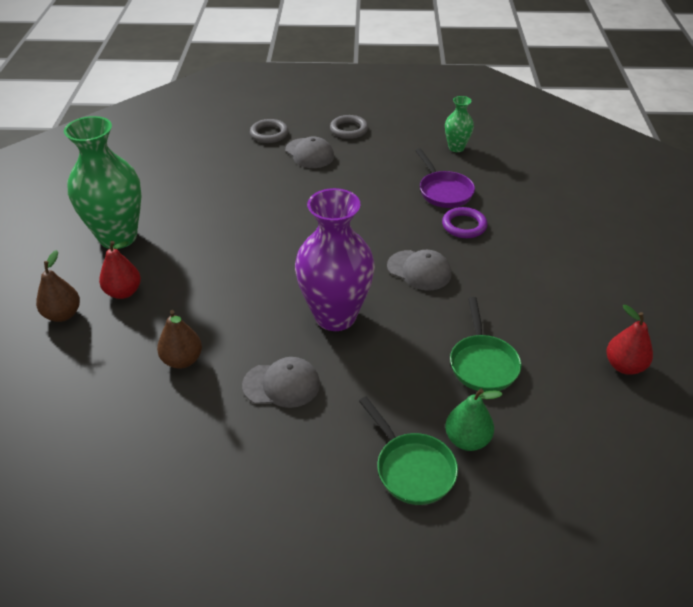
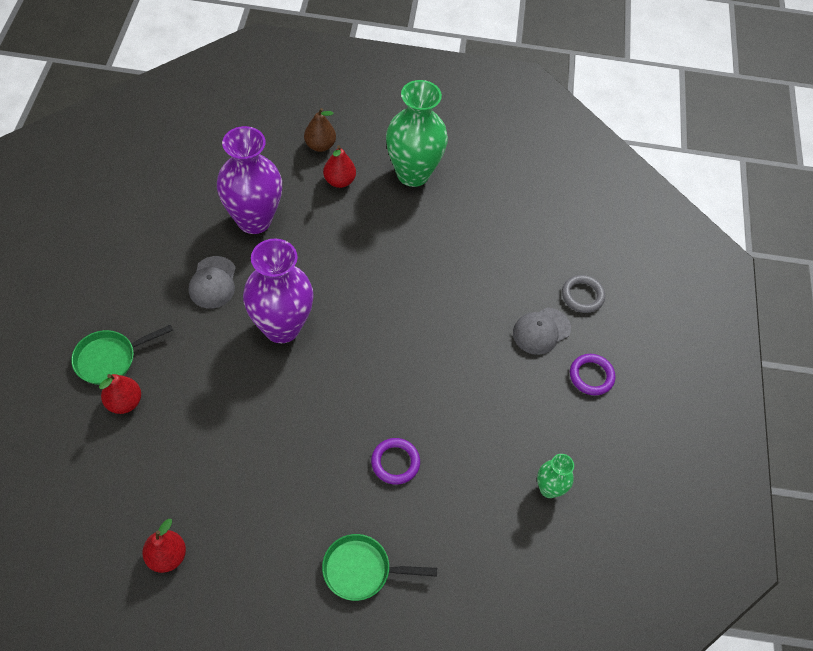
camera: 90 degrees right, 15 degrees up
(182, 360) = (254, 220): brown pear -> purple vase
(349, 129) = (591, 376): grey ring -> purple ring
(419, 270) = (330, 405): grey cap -> none
(444, 191) = (459, 455): purple pan -> none
(467, 439) = (124, 402): green pear -> red pear
(482, 364) = (199, 433): green pan -> green pan (361, 570)

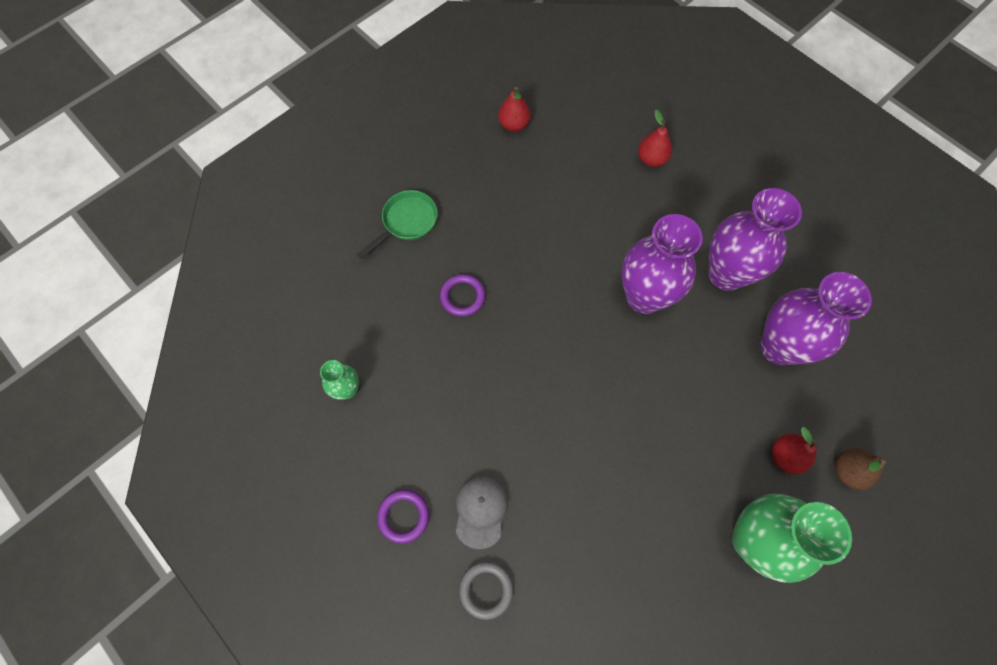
camera: 135 degrees right, 10 degrees up
(110, 359) = (697, 169): green pan -> none
(213, 282) = (726, 274): grey cap -> purple vase

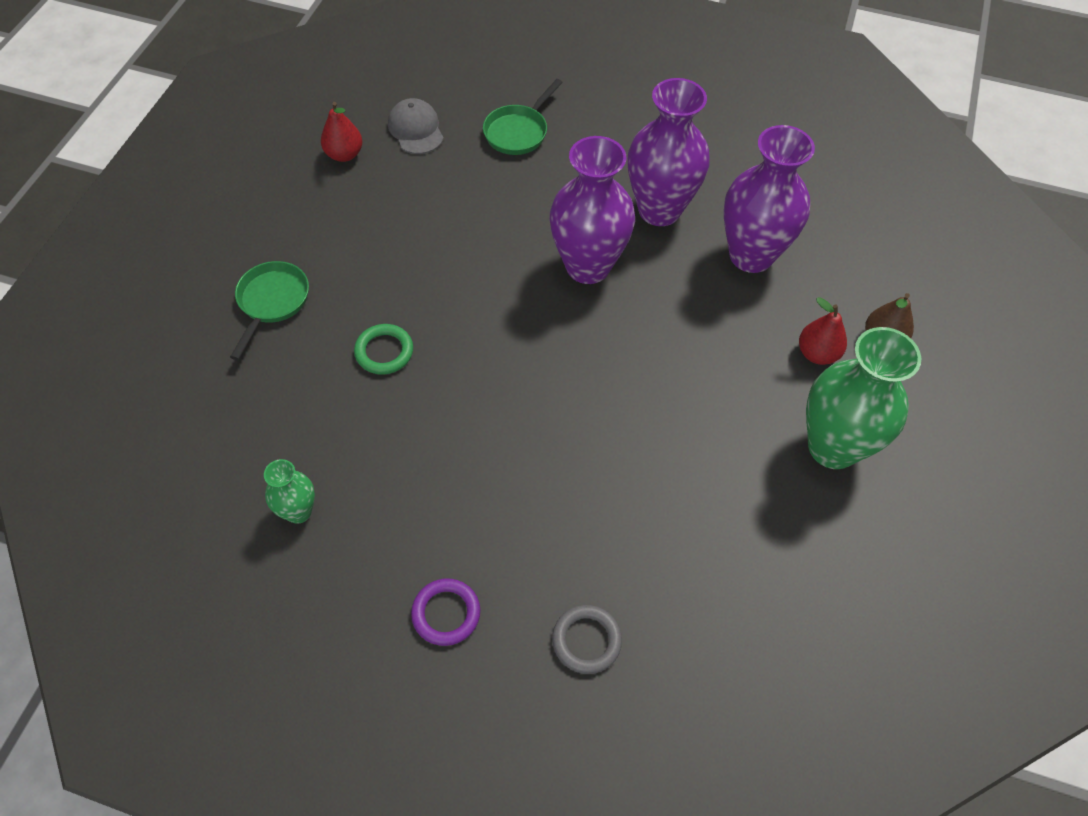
camera: 30 degrees left, 10 degrees down
(462, 296) = (384, 352): purple ring -> green ring
(481, 511) = (533, 562): grey cap -> grey cap (416, 129)
(651, 159) = (518, 132): red pear -> green pan

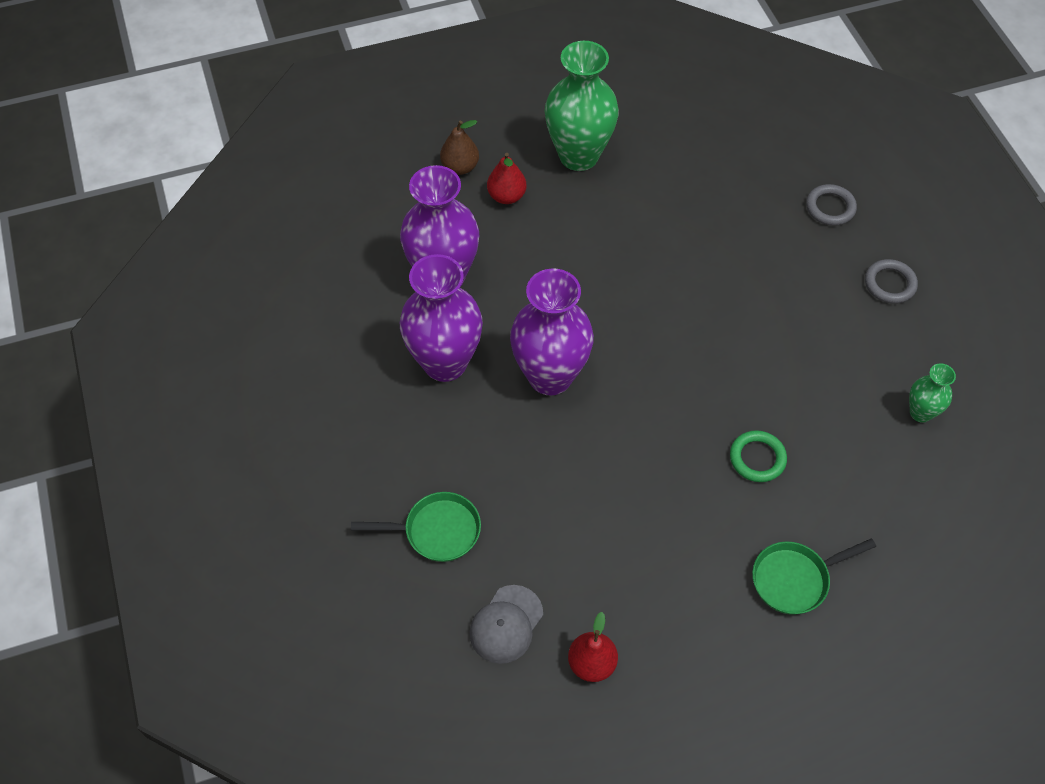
camera: 125 degrees left, 0 degrees up
(446, 613) = (890, 284): purple ring -> grey ring

